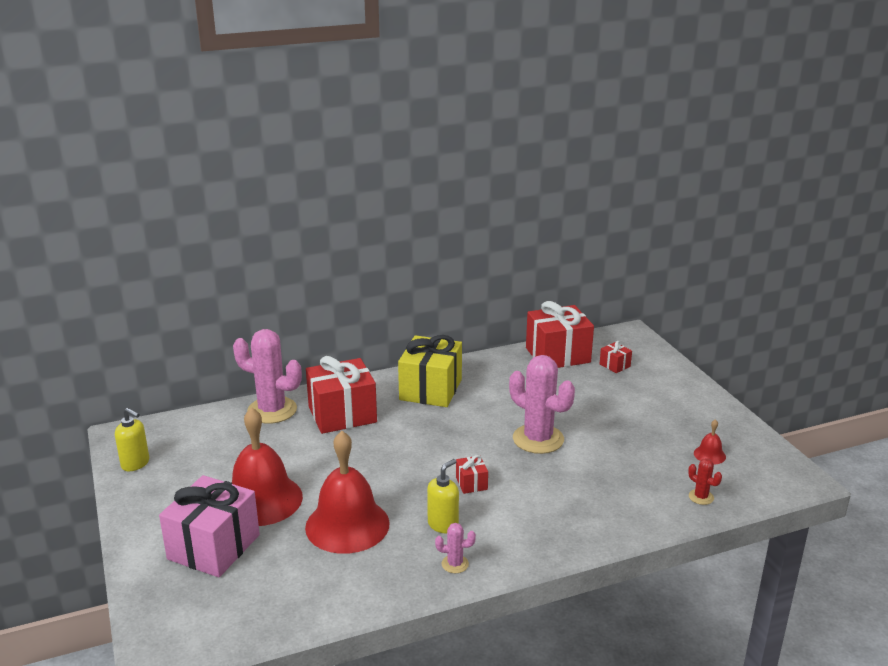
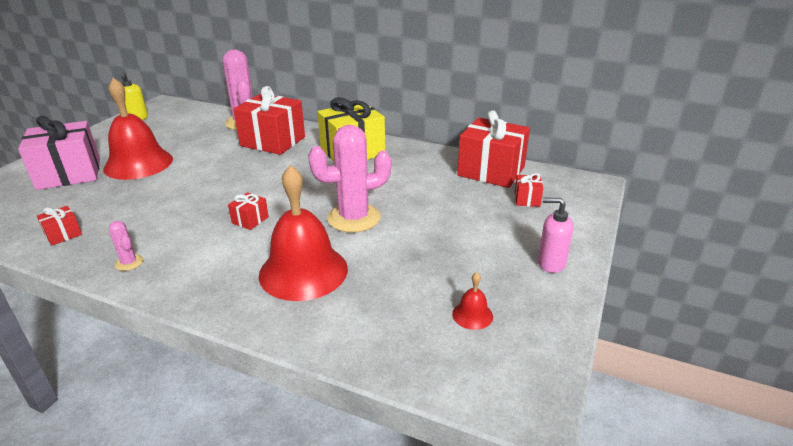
camera: 45 degrees right, 5 degrees up
(347, 525) = (139, 201): red bell -> red bell (303, 271)
(349, 585) = (63, 234): none -> red gift
(443, 524) = (179, 234): yellow soap dispenser -> none
(538, 439) = (354, 218): pink cactus -> pink cactus turned 75 degrees clockwise
(695, 401) = (550, 263): none -> pink soap dispenser
(701, 497) = (388, 344): red cactus -> none

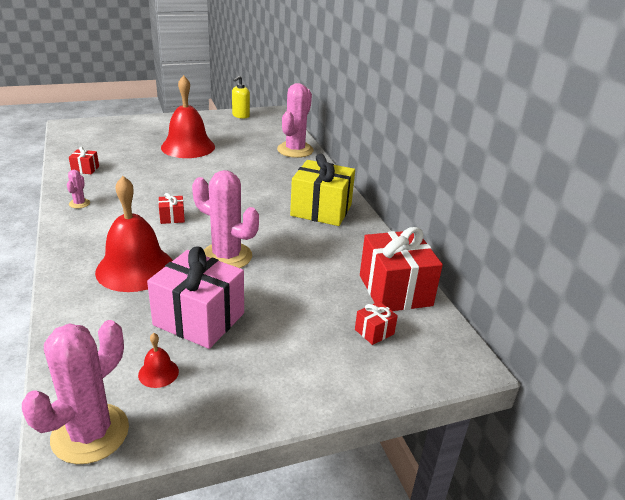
camera: 45 degrees right, 0 degrees up
(69, 174) = (148, 135): pink gift -> pink gift (199, 319)
(273, 141) = (285, 173): red gift -> none
(515, 383) = (90, 433): none -> pink cactus
(550, 263) = (282, 389): pink soap dispenser -> none

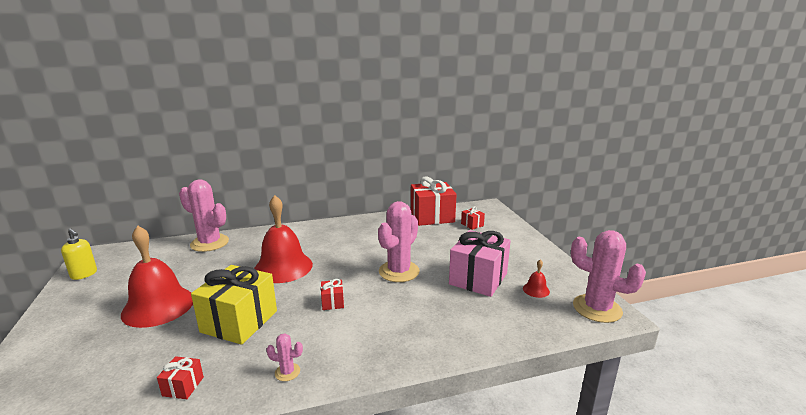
camera: 85 degrees left, 10 degrees down
(135, 268) = (420, 313): red bell -> red bell (283, 267)
(321, 210) = (331, 234): yellow gift -> yellow gift (239, 321)

